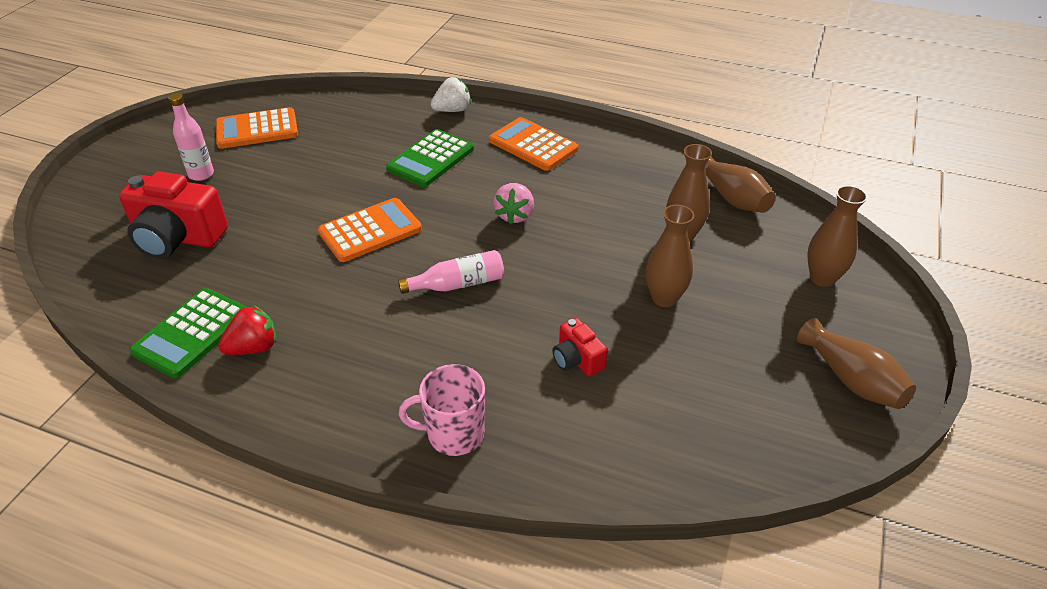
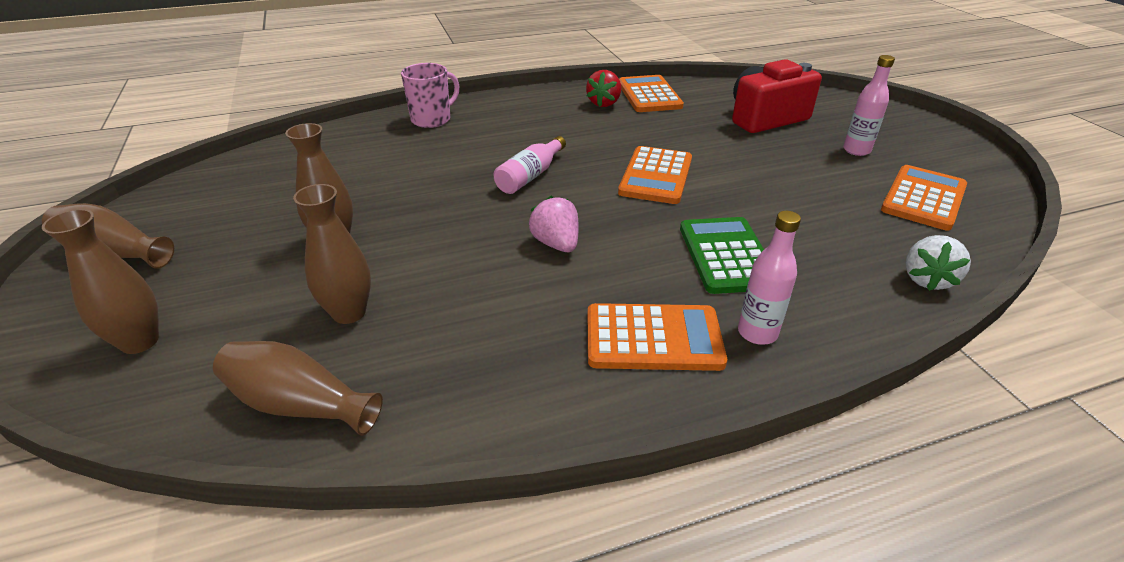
camera: 140 degrees right, 5 degrees down
(192, 333) = (649, 95): green calculator -> orange calculator
(452, 110) = (829, 333): white strawberry -> white strawberry (927, 279)
(482, 125) = (757, 333): none -> pink bottle
(577, 360) = (383, 174): red camera -> none

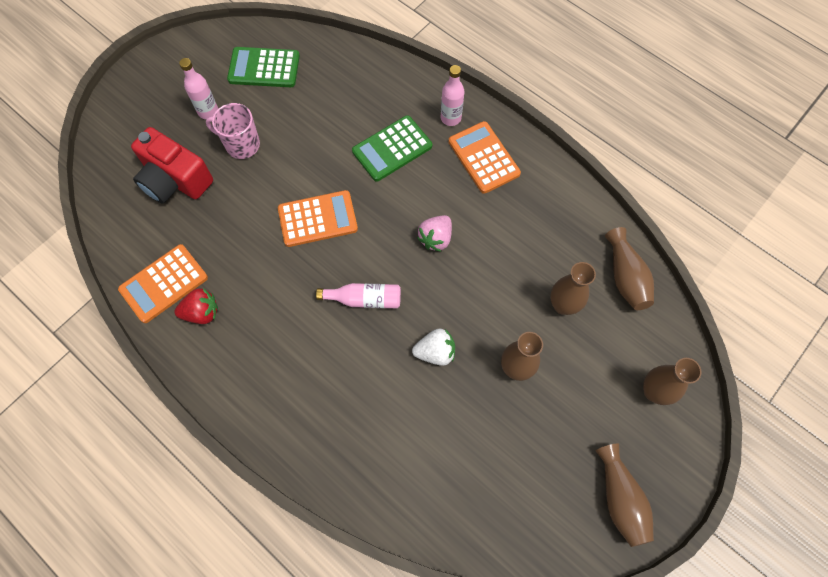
camera: 120 degrees left, 30 degrees up
(432, 119) = (312, 441): pink mug -> pink mug (241, 145)
(923, 198) = (264, 68): orange calculator -> green calculator
(927, 279) = (359, 59): white strawberry -> white strawberry (435, 352)

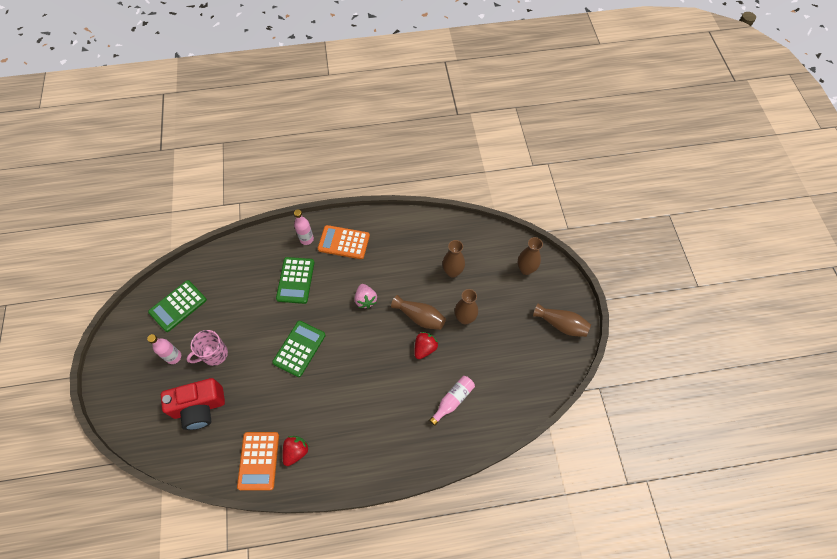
camera: 50 degrees left, 5 degrees down
(317, 219) = (299, 348): orange calculator -> green calculator
(364, 299) = (366, 360): pink bottle -> pink bottle (453, 400)
(435, 352) = (425, 348): white strawberry -> red strawberry
(625, 277) = (463, 234): brown vase -> brown vase (420, 317)

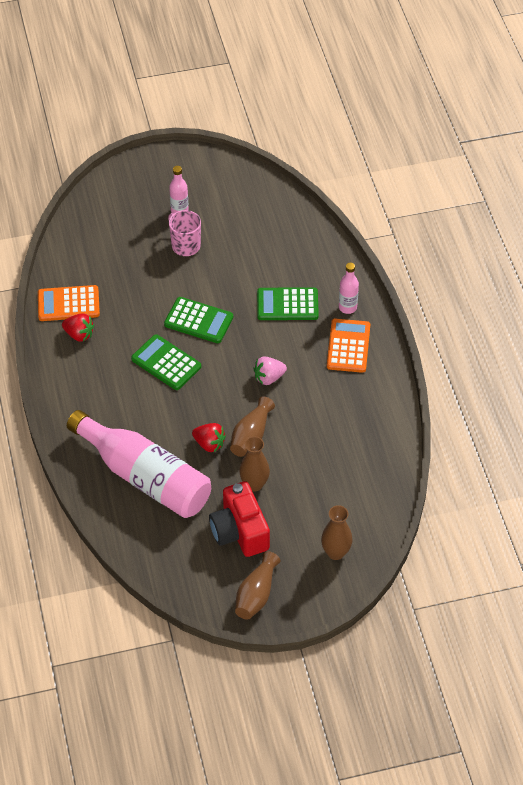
camera: 85 degrees right, 10 degrees down
(178, 306) = (241, 202): green calculator -> green calculator (166, 363)
(199, 407) = (123, 244): red camera -> red camera (239, 531)
(452, 272) = (320, 467): brown vase -> none
(453, 400) = (145, 477): pink bottle -> pink bottle, size x2.34

